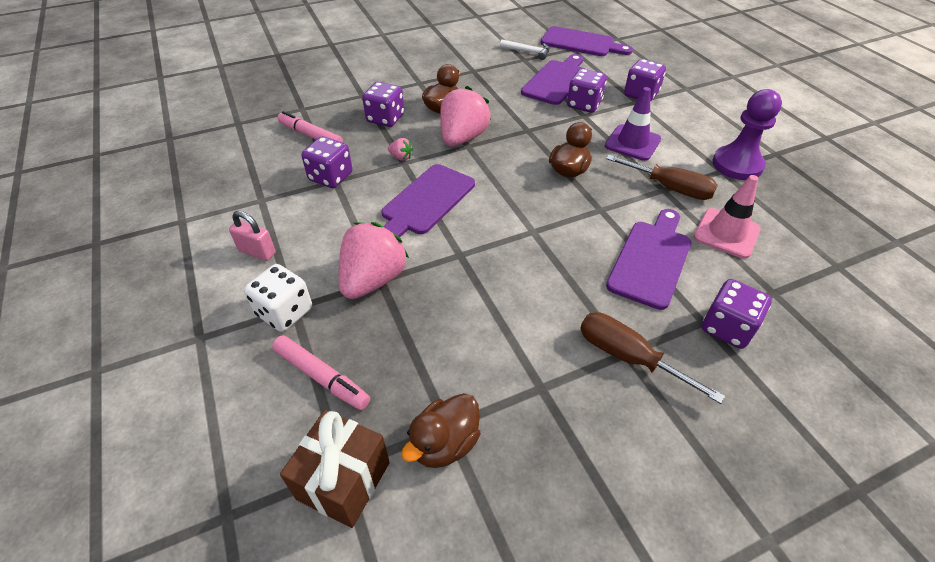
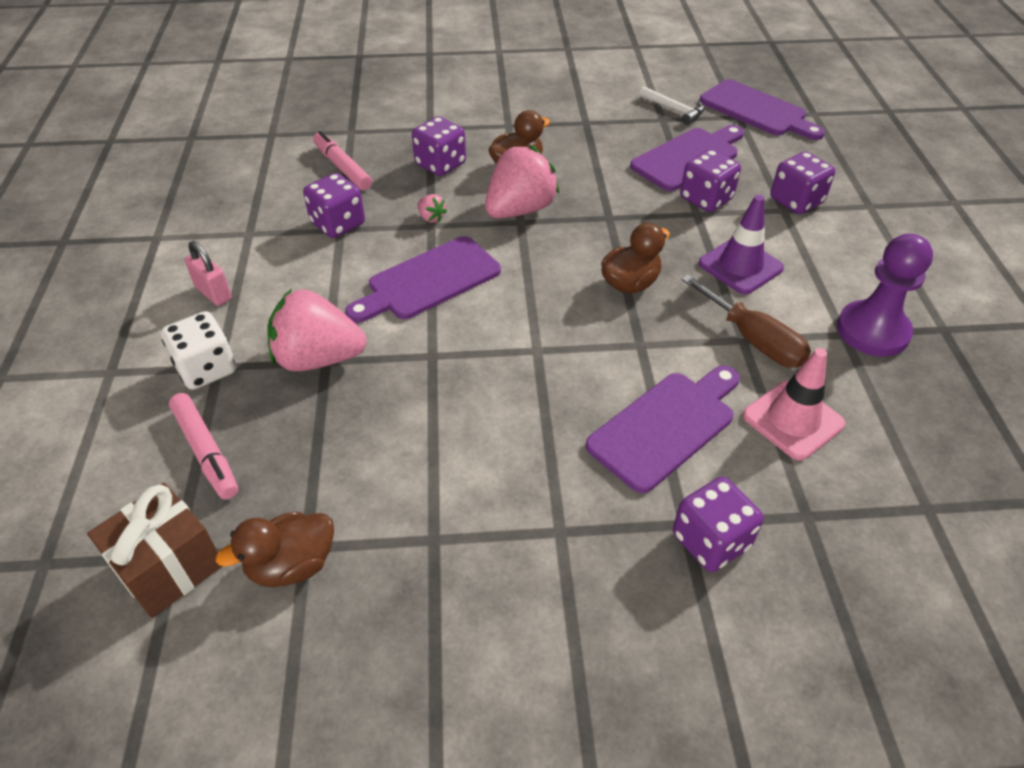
camera: 20 degrees right, 0 degrees up
(373, 280) = (318, 358): pink strawberry -> pink strawberry turned 135 degrees counterclockwise
(628, 357) = (559, 536): brown screwdriver -> none

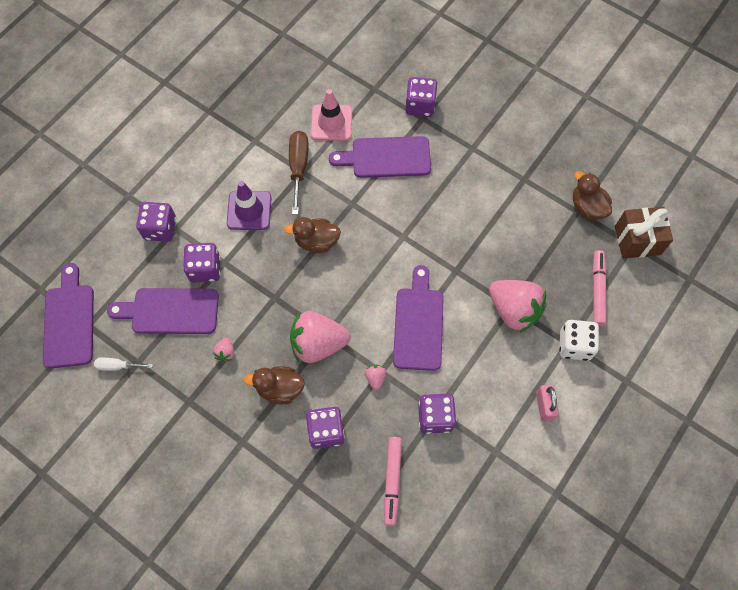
camera: 140 degrees left, 20 degrees up
(292, 565) = (587, 207): brown duck -> brown duck turned 135 degrees counterclockwise
(429, 281) = (418, 324): purple cutting board -> purple cutting board turned 90 degrees counterclockwise
(598, 161) = (225, 352): none -> pink strawberry
(674, 110) = (118, 366): white hammer -> white screwdriver
(872, 331) = (240, 132): purple pawn -> none

